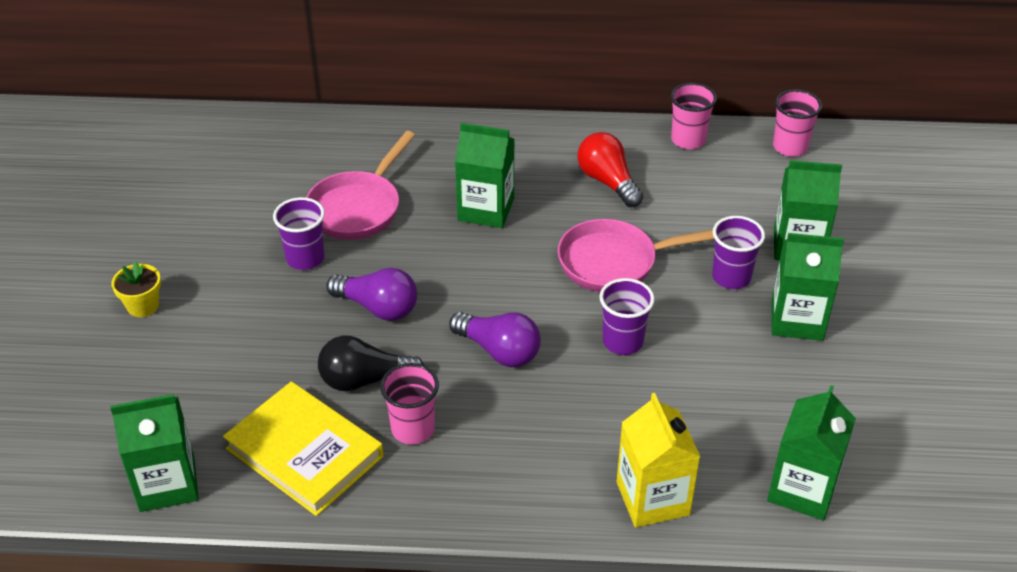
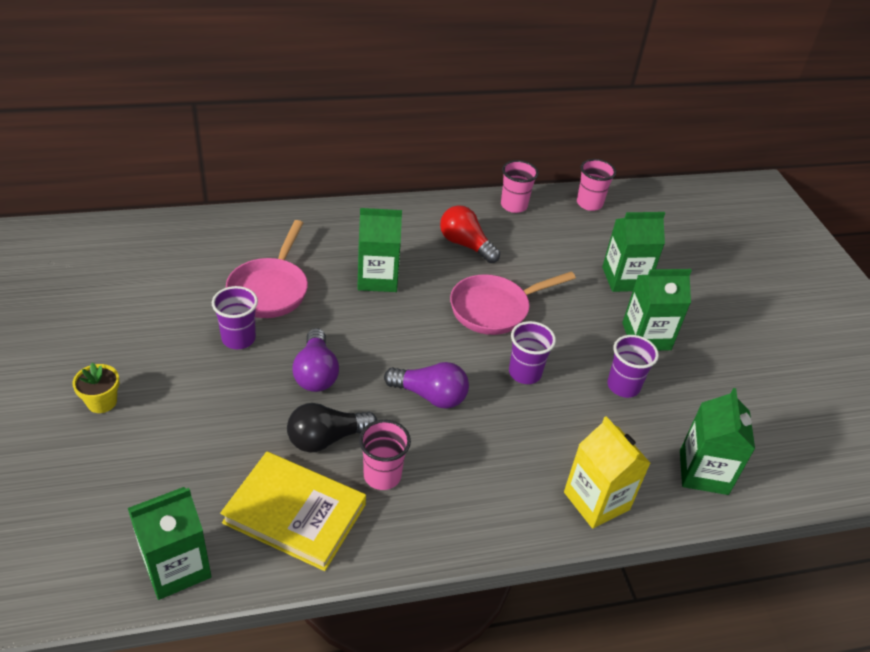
camera: 20 degrees left, 0 degrees up
(378, 307) = (316, 373): purple light bulb -> purple light bulb turned 75 degrees clockwise
(731, 277) = (586, 309): purple cup -> purple cup (623, 386)

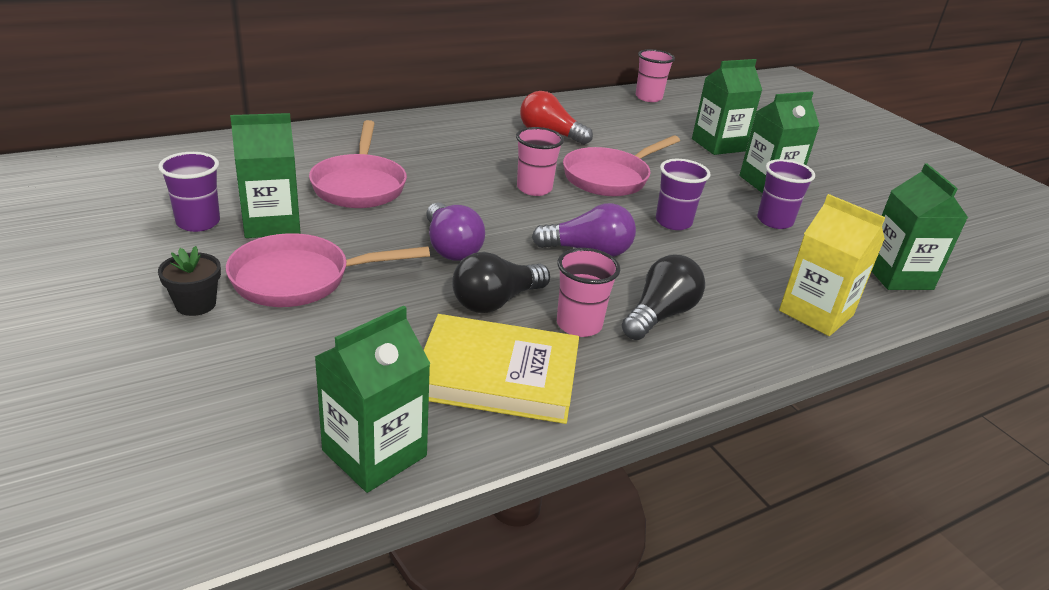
camera: 15 degrees left, 10 degrees down
(102, 402) = (196, 304): yellow flower pot -> black flower pot
(185, 389) = (300, 279): none -> pink pan
(238, 339) = (344, 229): purple cup -> purple cup (198, 222)
(377, 278) = (474, 166): green carton -> green carton (271, 223)
(455, 477) = (660, 315): none -> black light bulb
(514, 205) = (578, 104): pink cup -> pink cup (534, 188)

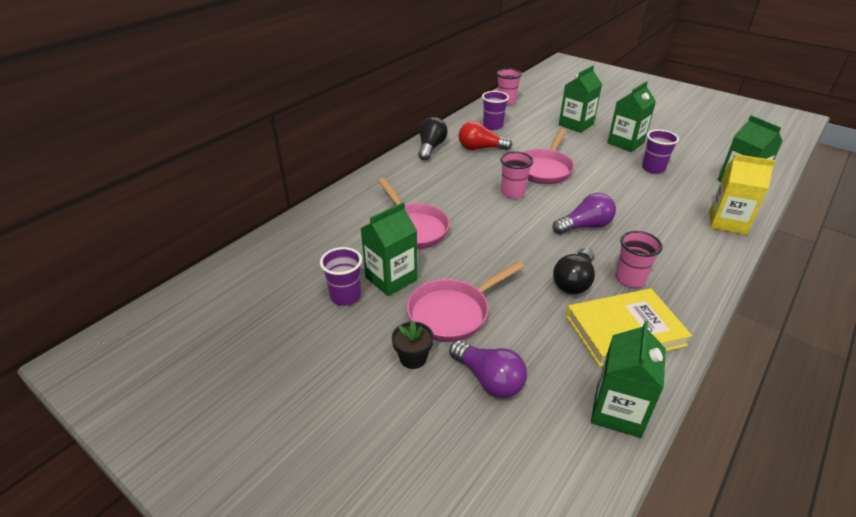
camera: 20 degrees left, 5 degrees up
(451, 247) = (512, 253): purple light bulb -> purple light bulb (489, 379)
(660, 315) = (661, 255): black light bulb -> black light bulb (431, 148)
(673, 222) = (606, 189): purple cup -> purple cup (493, 126)

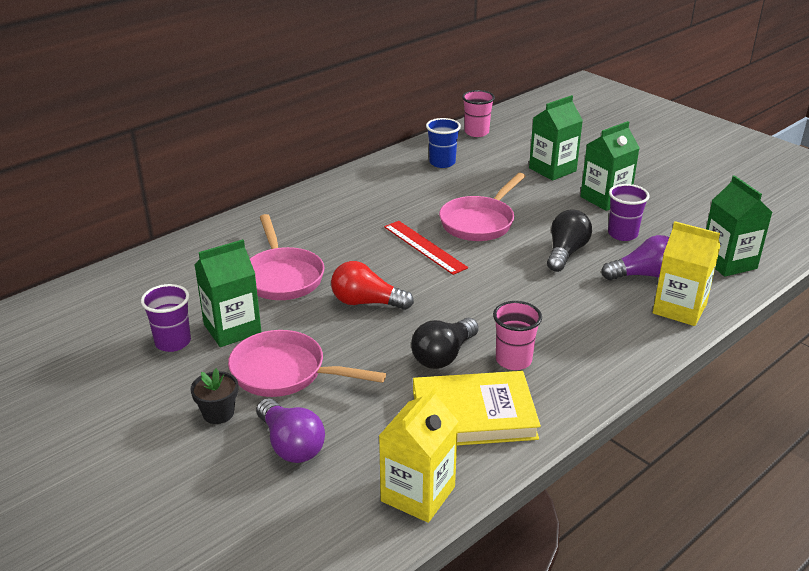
camera: 10 degrees right, 5 degrees down
(431, 148) = (350, 184): black light bulb -> black light bulb (565, 252)
(453, 312) = (285, 373): pink pan -> pink pan turned 45 degrees clockwise
(480, 148) = (412, 190): red light bulb -> red light bulb (366, 302)
(493, 126) = (442, 163): purple cup -> blue cup
(513, 192) = (424, 247): pink cup -> red ruler
(585, 226) = (492, 295): purple light bulb -> purple light bulb (644, 275)
(618, 411) = (418, 494): green carton -> yellow carton

